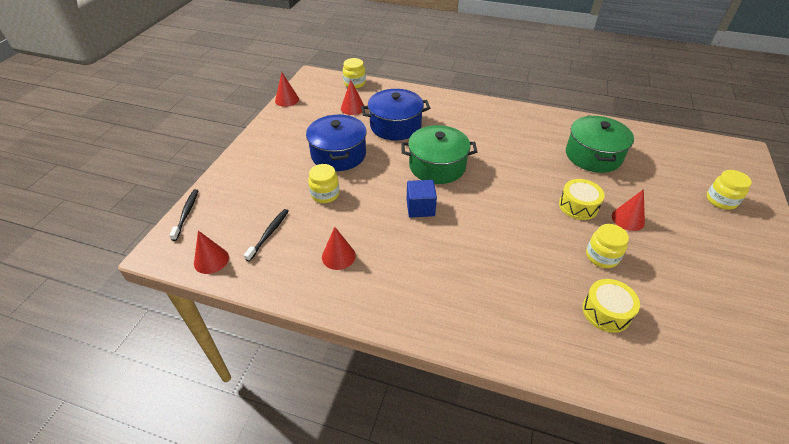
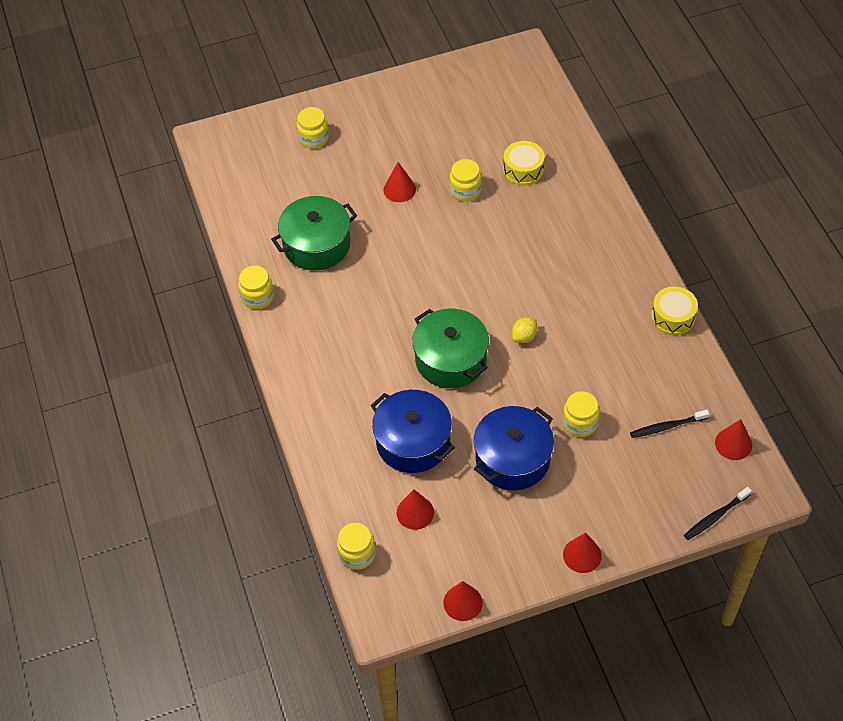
camera: 125 degrees left, 10 degrees up
(338, 256) = (636, 357): red cone -> red cone (582, 555)
(420, 208) = (524, 336): blue cube -> yellow lemon
(562, 117) = (257, 297): none -> yellow jar
(578, 206) = (412, 227): yellow drum -> yellow drum (673, 317)

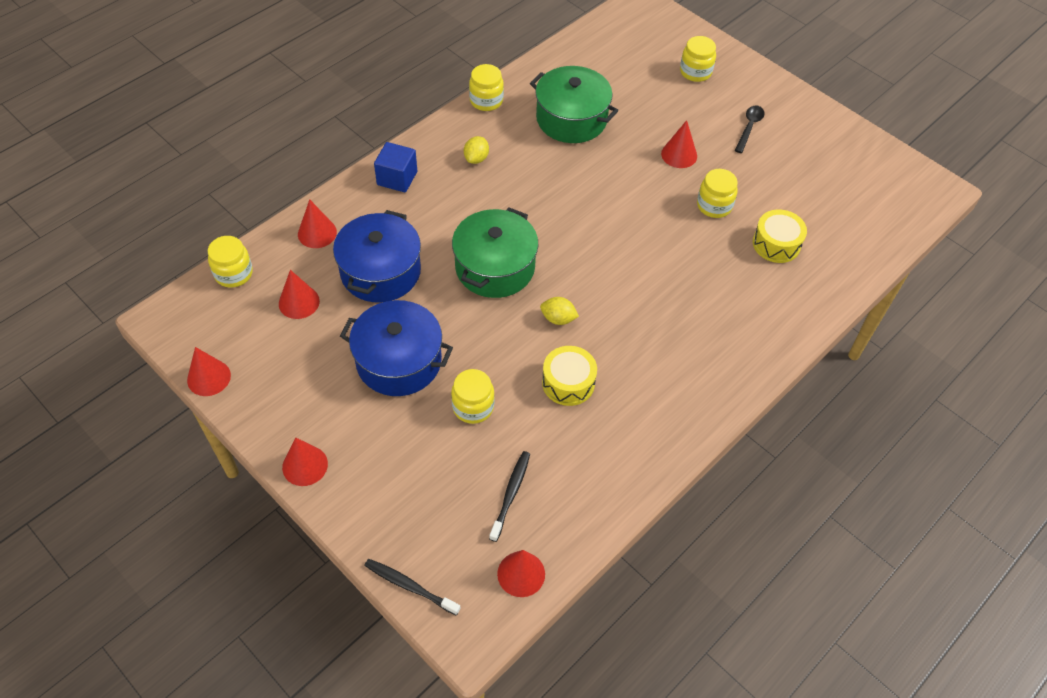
camera: 60 degrees right, 0 degrees up
(313, 395) = (397, 178): none -> blue cube
(323, 329) = (476, 158): none -> yellow lemon
(344, 476) = (317, 233): none -> red cone
(397, 132) = (749, 127): none -> black spoon
(667, 426) = (510, 494): black toothbrush -> black toothbrush turned 60 degrees clockwise
(673, 317) = (667, 451): yellow drum -> yellow drum (568, 382)

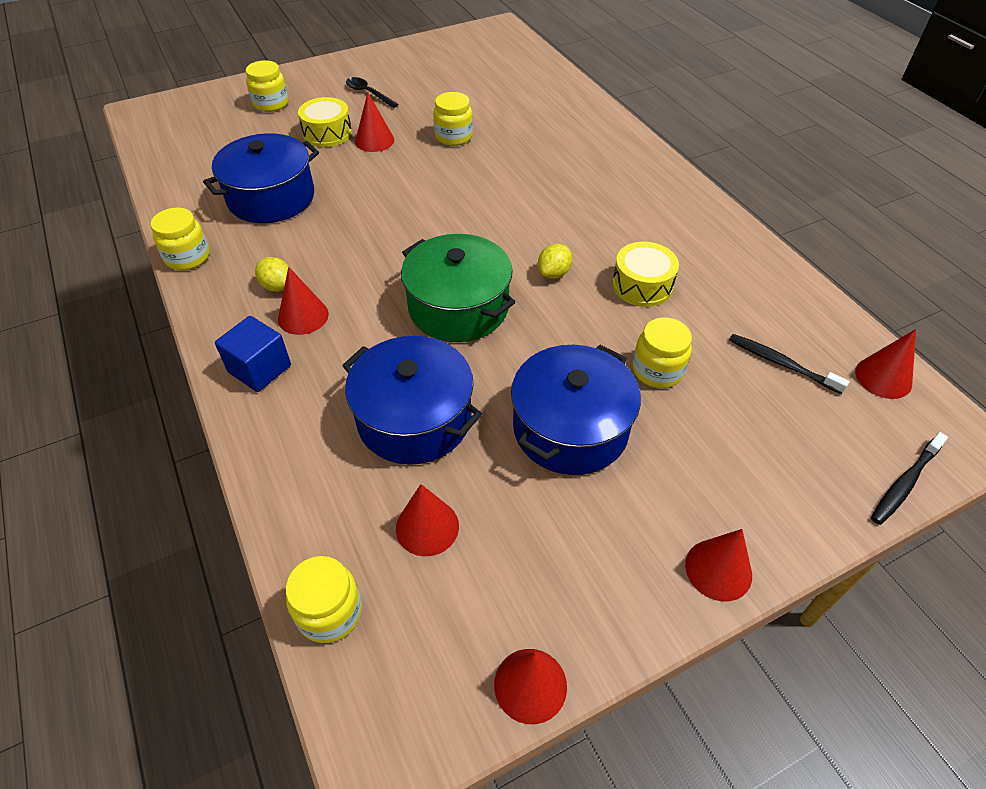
camera: 70 degrees left, 5 degrees down
(317, 233) = (306, 480): red cone -> red cone (303, 316)
(571, 119) = (271, 198): green pot -> blue pot
(776, 244) = (518, 115): yellow drum -> yellow drum (327, 133)

